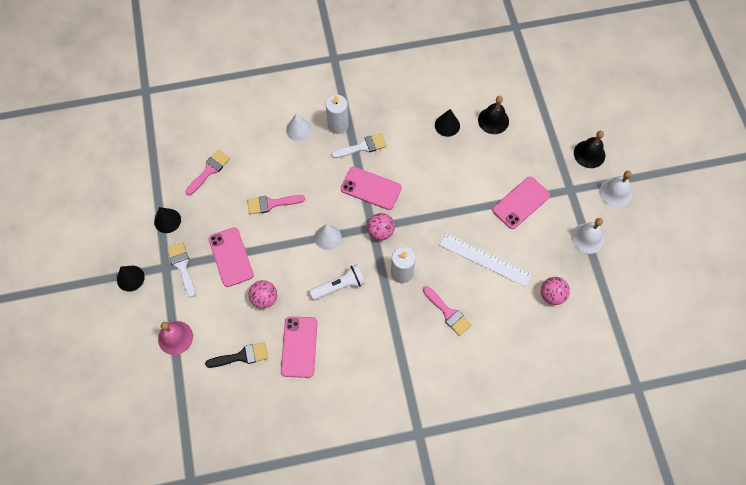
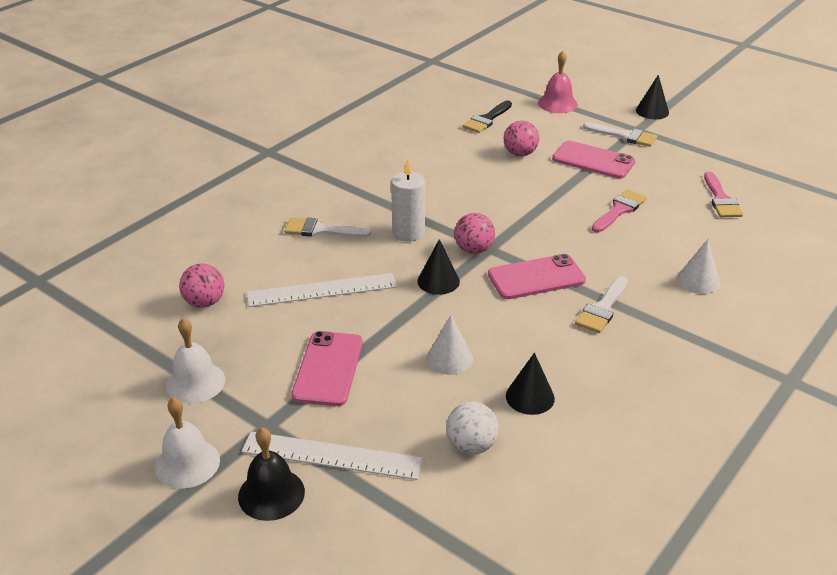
camera: 140 degrees right, 30 degrees down
(167, 220) = (690, 152): black cone -> black cone (438, 281)
(299, 347) = (444, 145): pink phone -> none
(328, 237) = (524, 217): white cone -> white cone (449, 358)
(338, 125) = (663, 311): white candle -> none
(339, 286) = (461, 193): white flashlight -> none
(448, 313) = (321, 230): pink brush -> white brush
(493, 120) = (471, 446): black bell -> white ball
(553, 155) = (332, 455): none -> white ruler

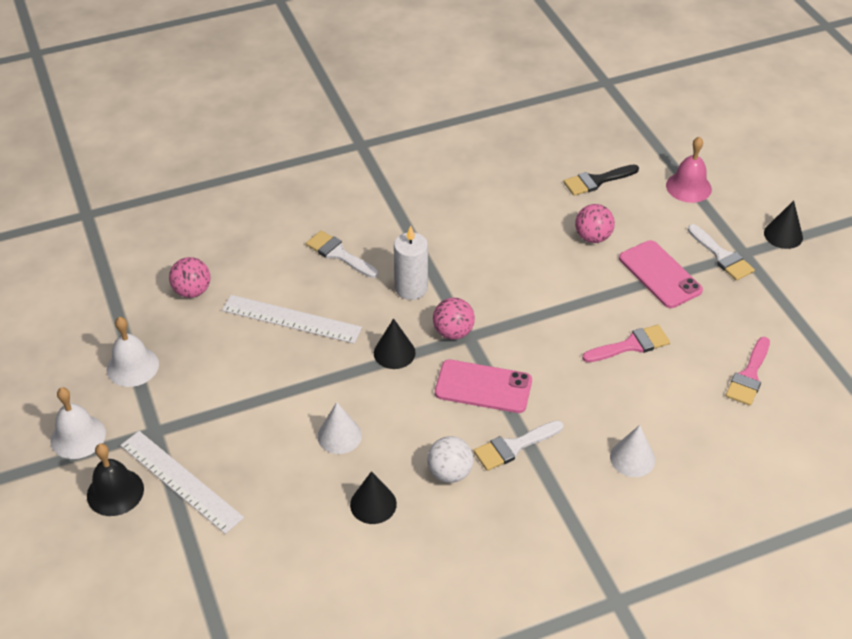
camera: 30 degrees right, 10 degrees up
(328, 368) = (237, 400): pink phone -> none
(471, 446) = (289, 525): white ball -> white ball (450, 472)

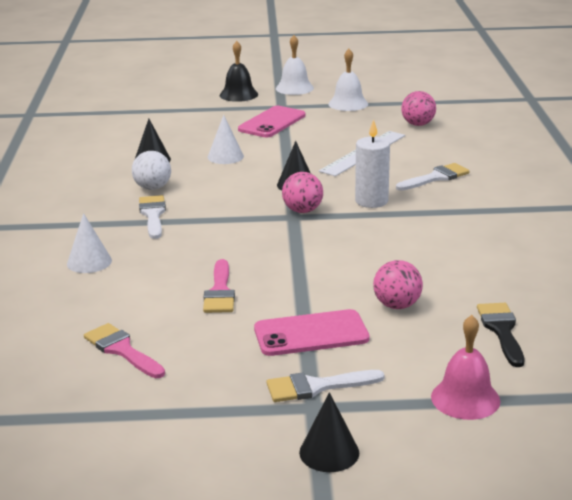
camera: 110 degrees right, 20 degrees down
(180, 481) = (230, 110): white ruler -> none
(483, 387) = (228, 213): pink phone -> pink phone (272, 122)

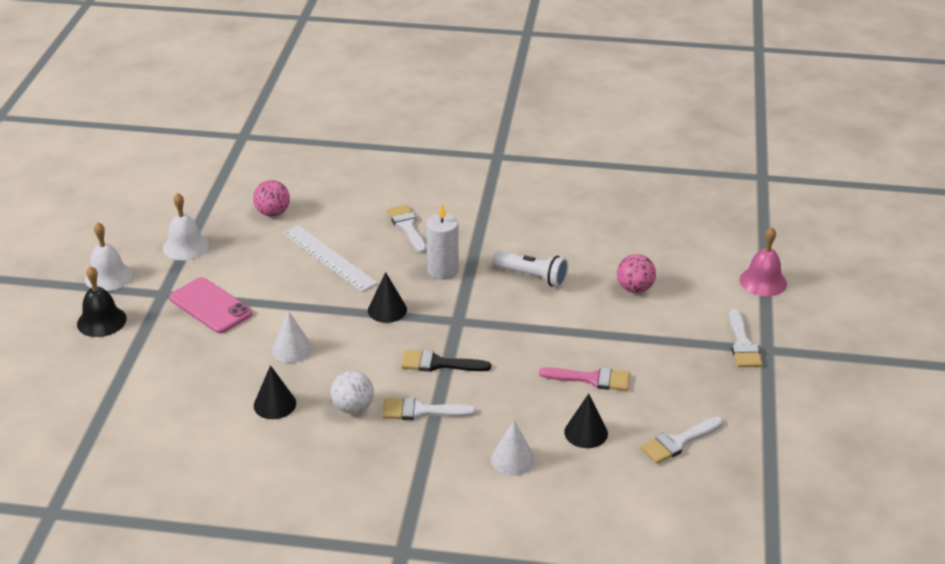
camera: 80 degrees left, 10 degrees up
(121, 350) = (678, 442): pink brush -> white brush
(302, 211) = (448, 313): pink ball -> none
(311, 334) = (669, 337): pink phone -> none
(329, 452) = (820, 349): black cone -> black cone (586, 432)
(387, 245) = (532, 276): none -> white flashlight
(501, 330) = (679, 248): black brush -> black brush (438, 363)

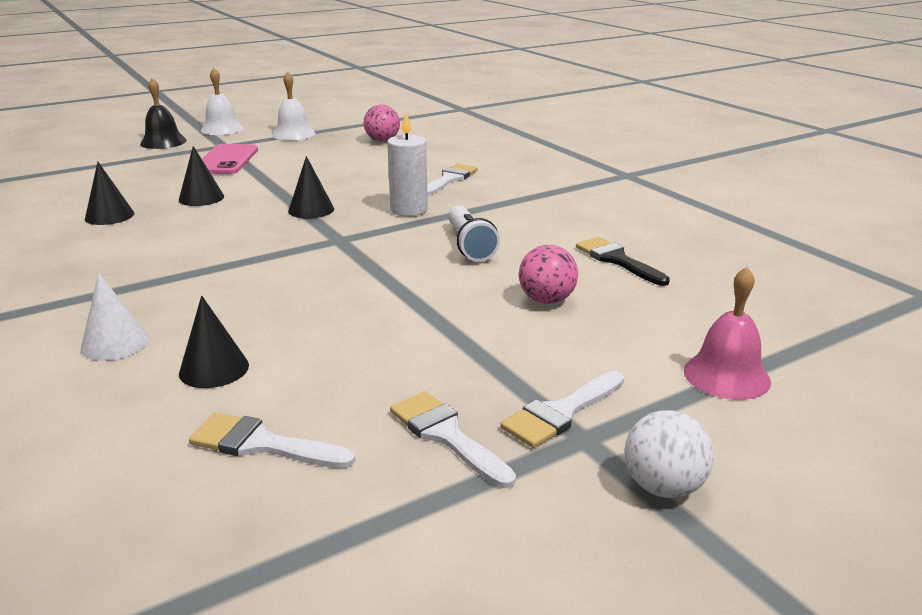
camera: 50 degrees right, 10 degrees down
(292, 349) = (201, 198): white cone -> black cone
(329, 258) = (354, 171): white ruler -> none
(353, 408) = (135, 243): white ball -> white ball (663, 487)
(421, 411) = (161, 271): white brush -> white brush (446, 435)
(438, 363) = (253, 254): black brush -> black brush (617, 260)
(592, 379) = (330, 336): pink brush -> none

